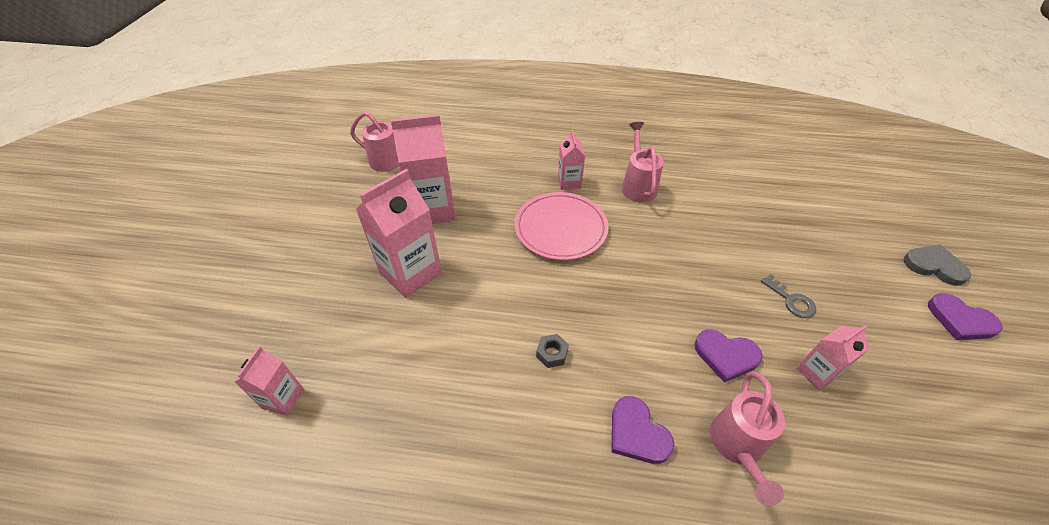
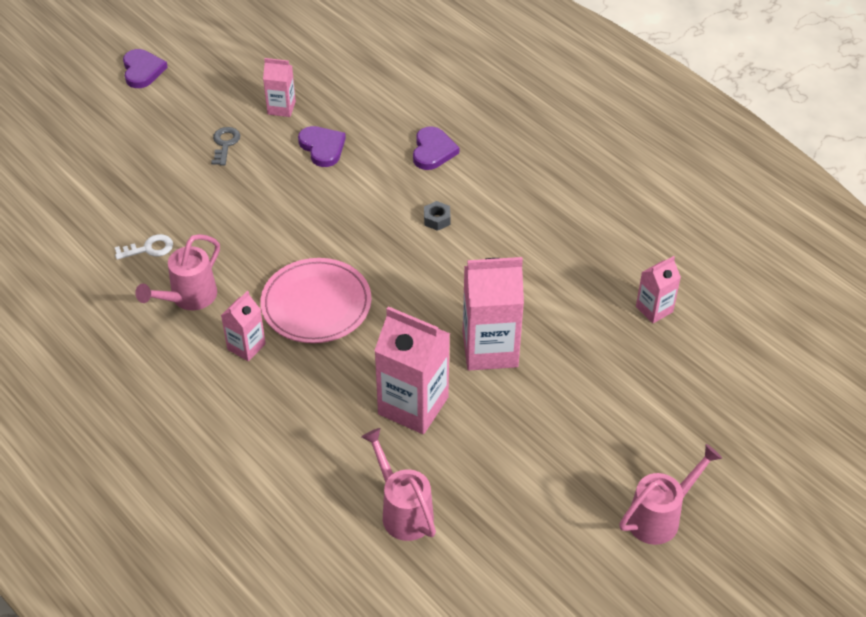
camera: 140 degrees left, 0 degrees up
(704, 196) = (149, 248): none -> white key
(737, 446) = (383, 113): pink watering can -> pink watering can (659, 517)
(934, 266) = (88, 97): grey heart -> none

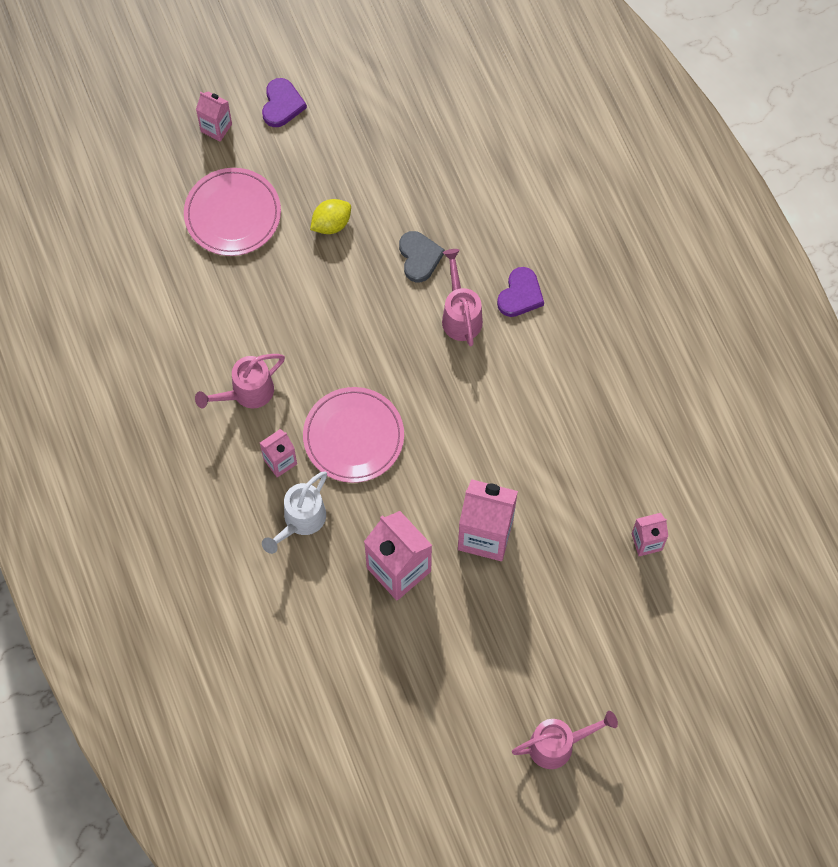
camera: 20 degrees right, 20 degrees up
(122, 161) = (233, 214): none -> pink plate
(149, 248) = (228, 326): white key -> none
(225, 144) = (331, 224): grey key -> yellow lemon
(281, 108) = (397, 195): pink carton -> pink carton (216, 128)
(289, 392) = (301, 521): none -> white watering can
(322, 147) = (419, 257): purple heart -> grey heart
(403, 511) = (354, 667): pink watering can -> pink watering can (460, 315)
(437, 219) = (493, 377): grey nut -> none

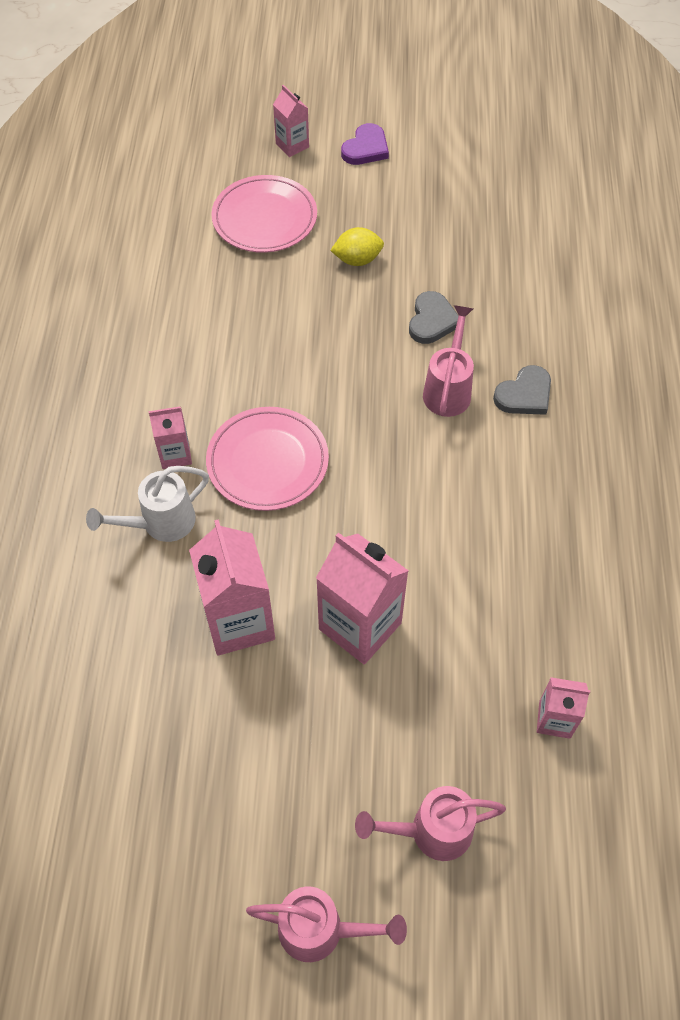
camera: 25 degrees right, 10 degrees down
(247, 393) = (182, 376): pink watering can -> pink watering can (432, 831)
(520, 295) = (524, 394): purple heart -> grey heart

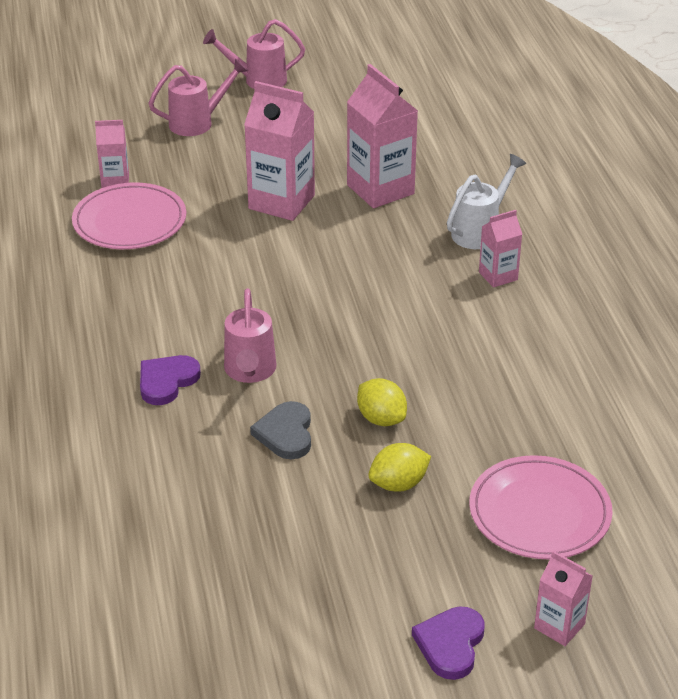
camera: 165 degrees right, 20 degrees down
(267, 462) = (409, 285): pink plate -> pink plate (130, 221)
(350, 318) = (381, 419): none -> yellow lemon
(524, 394) = (167, 381): grey heart -> purple heart

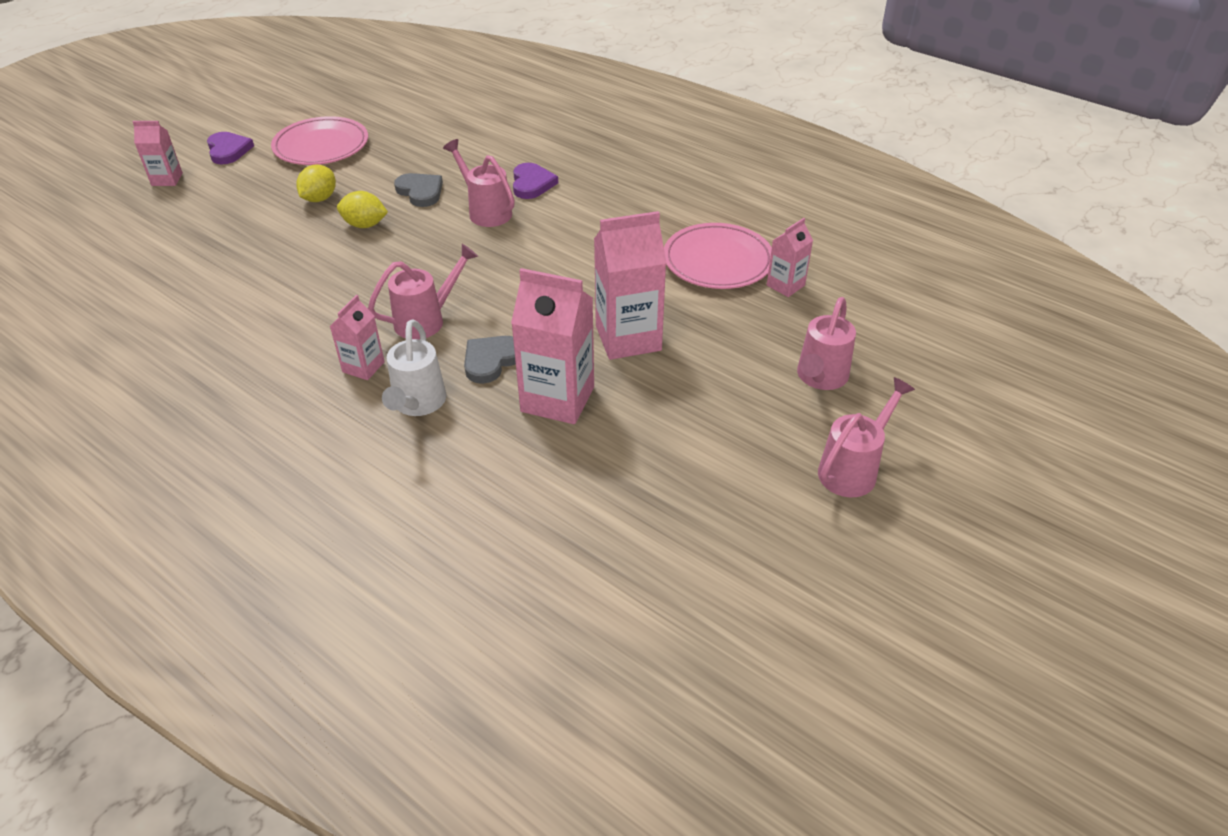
camera: 140 degrees right, 5 degrees up
(397, 235) = (491, 360): none -> grey heart
(416, 289) = (426, 320): none -> pink watering can
(539, 512) = (212, 222): pink plate -> pink plate (321, 146)

